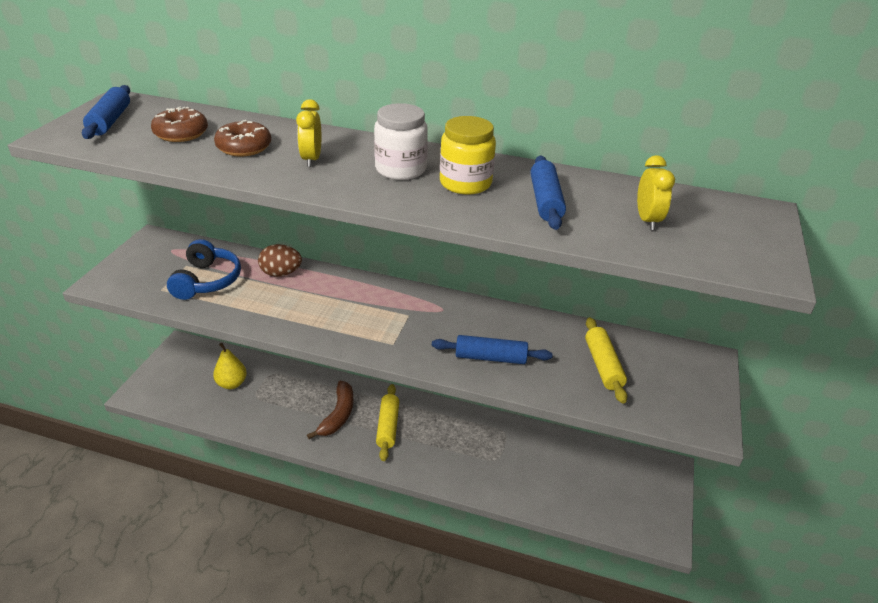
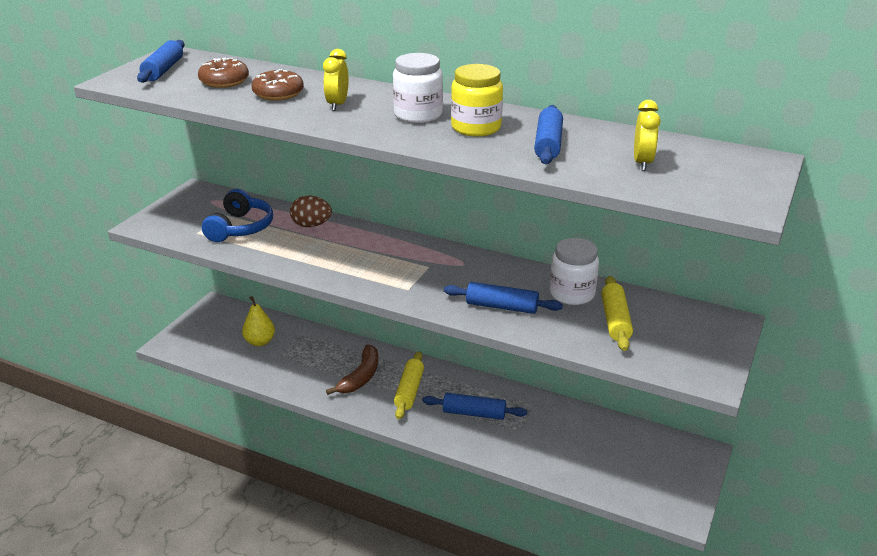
camera: 10 degrees right, 5 degrees down
(453, 446) = (474, 413): none -> blue rolling pin
(554, 337) = (572, 294): none -> white jar

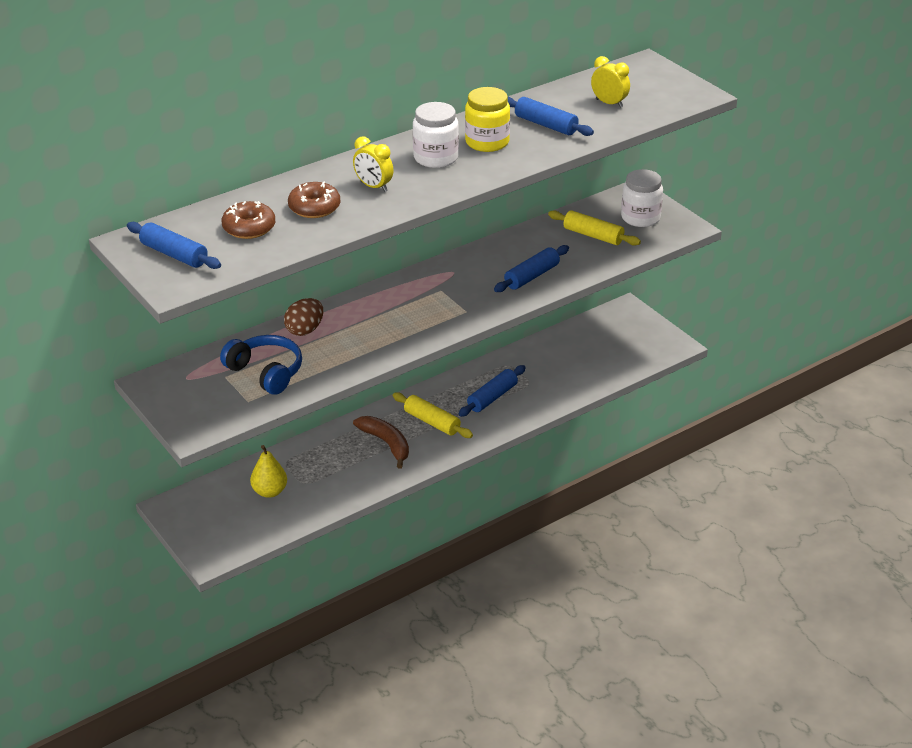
camera: 60 degrees left, 5 degrees up
(572, 294) = (543, 240): white jar -> white jar (640, 218)

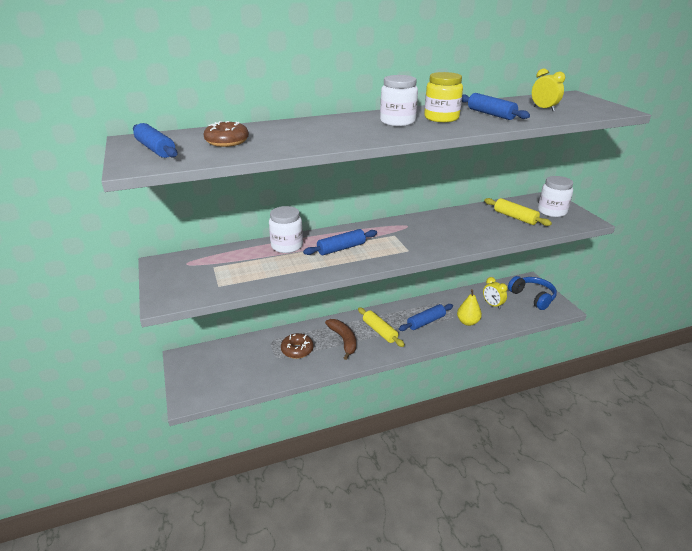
camera: 15 degrees right, 5 degrees down
(266, 372) = (243, 268): blue headphones -> blue headphones (532, 297)
(270, 491) = (251, 359): yellow pear -> yellow pear (467, 322)
(305, 330) = (287, 246): brown egg -> white jar
(314, 208) = (286, 136): brown donut -> brown donut (297, 350)
(374, 186) = (340, 130): yellow clock -> yellow clock (492, 305)
(532, 276) = (464, 235): blue rolling pin -> blue rolling pin (341, 248)

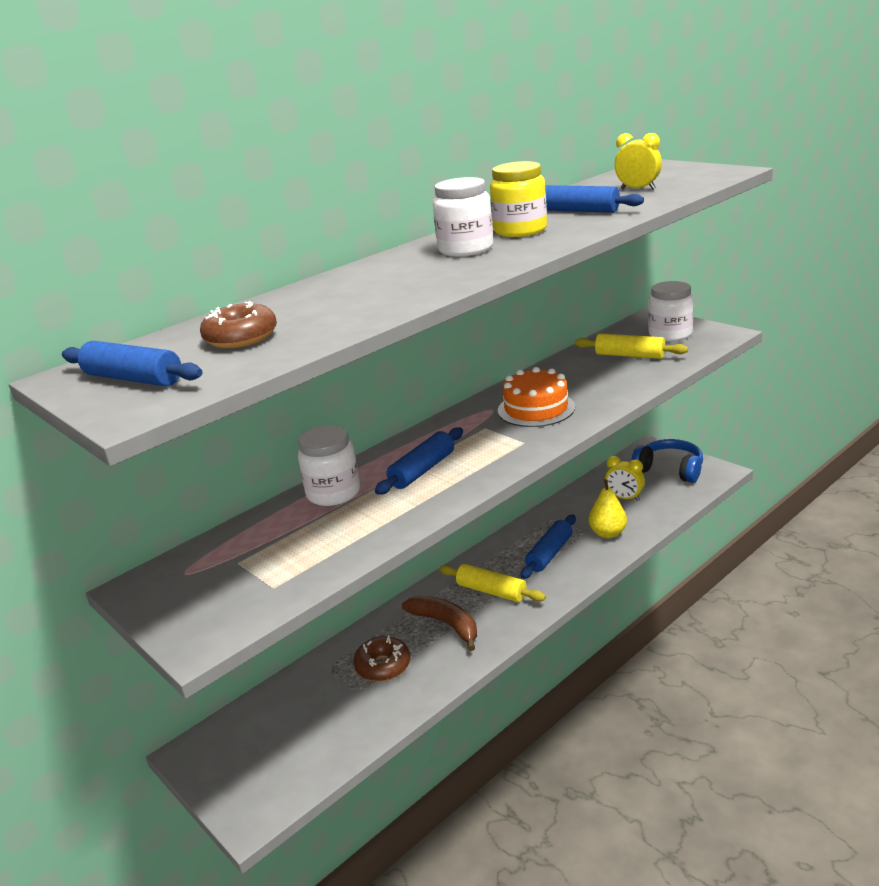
camera: 20 degrees left, 5 degrees down
(432, 233) = (536, 409): none -> orange cake

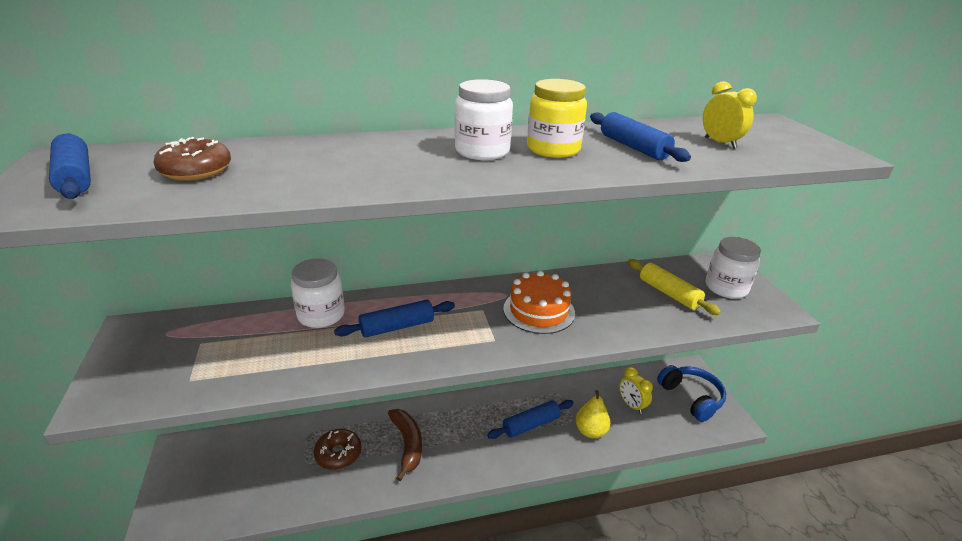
camera: 25 degrees right, 5 degrees up
(491, 591) = (462, 434): yellow rolling pin -> none

